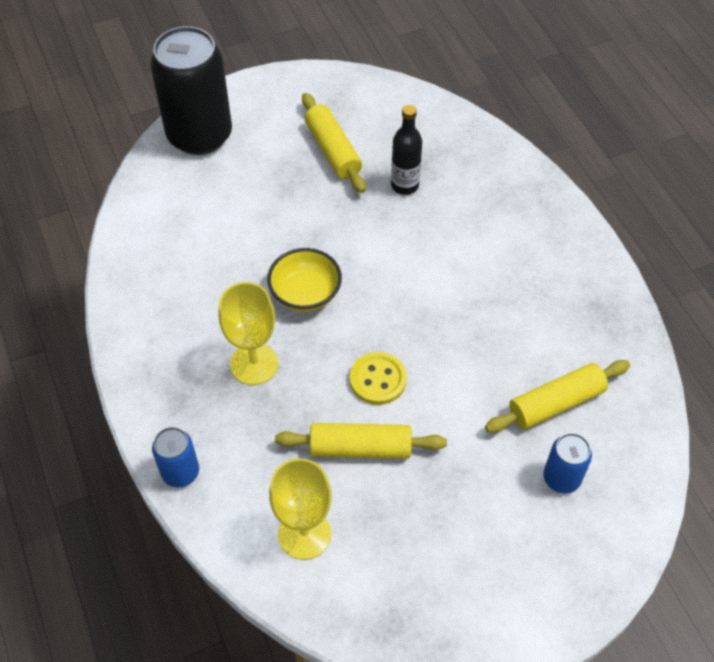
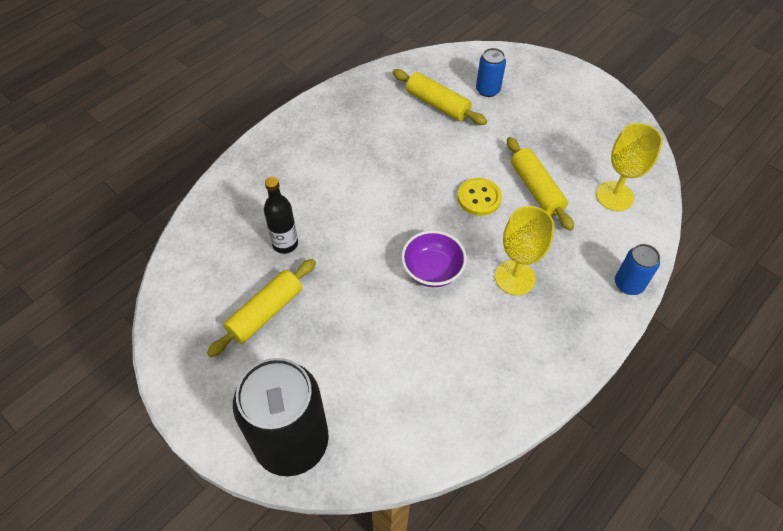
camera: 115 degrees left, 0 degrees up
(305, 294) = (432, 270): yellow bowl -> purple bowl

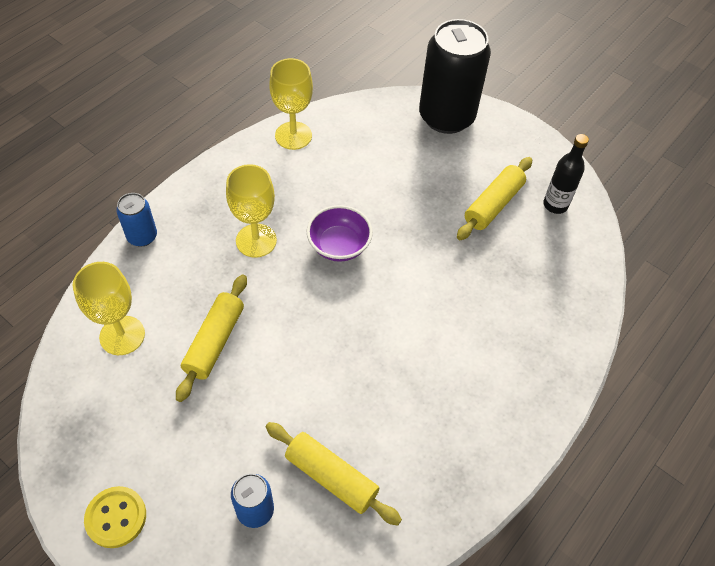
camera: 175 degrees right, 0 degrees up
(285, 244) = (493, 269): black bottle -> black bottle (555, 205)
(479, 198) = (284, 328): yellow button -> yellow button (116, 517)
(489, 413) = (293, 135): none -> yellow goblet
(536, 189) = (215, 342): yellow rolling pin -> yellow rolling pin turned 45 degrees clockwise

